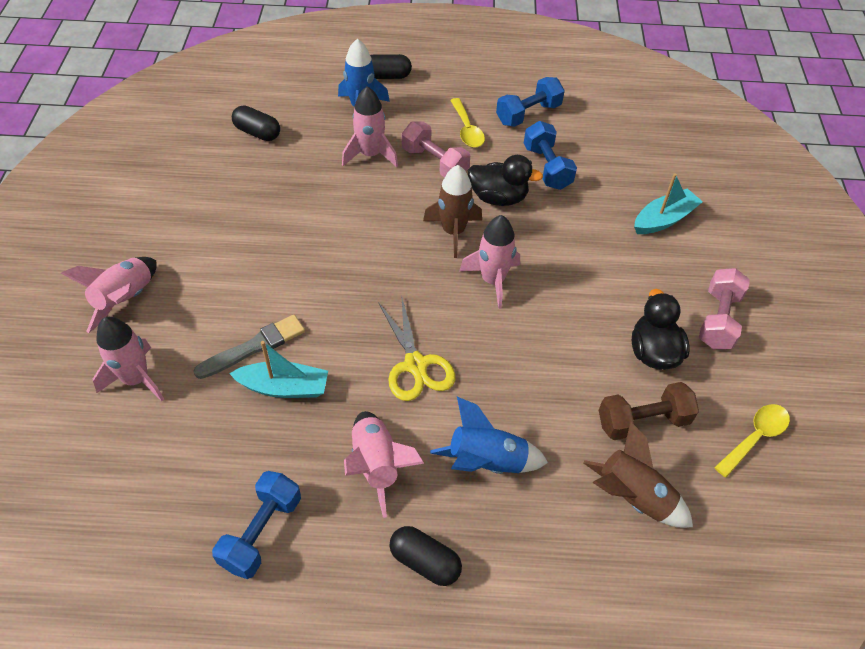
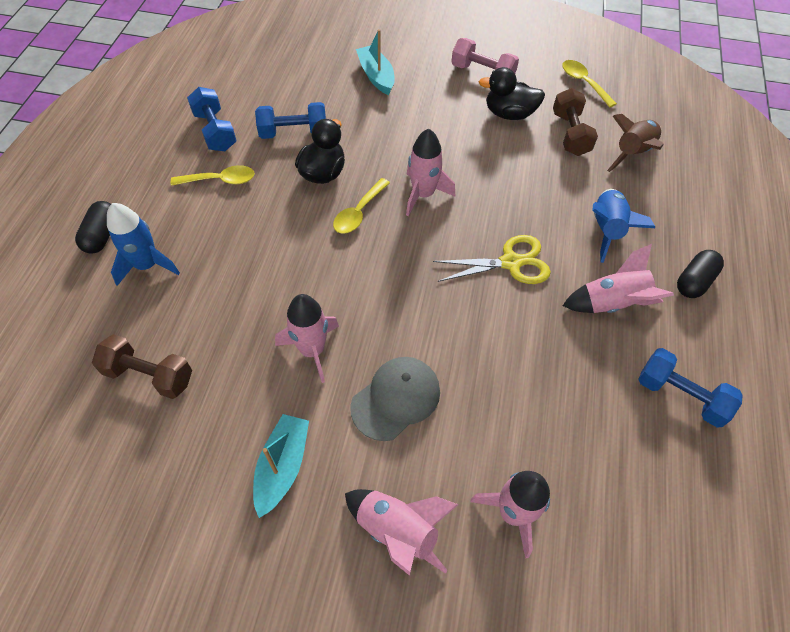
camera: 80 degrees left, 5 degrees up
(245, 285) = (396, 399): none -> grey cap
(254, 347) = (479, 393): grey brush -> none
(257, 133) = (149, 375): black capsule -> brown dumbbell
(284, 387) = (530, 369): turquoise boat -> turquoise boat (282, 467)
(370, 155) = (229, 265): pink rocket -> pink rocket (312, 350)
(435, 163) = (260, 213): pink dumbbell -> none
(453, 232) = (358, 213): brown rocket -> yellow spoon

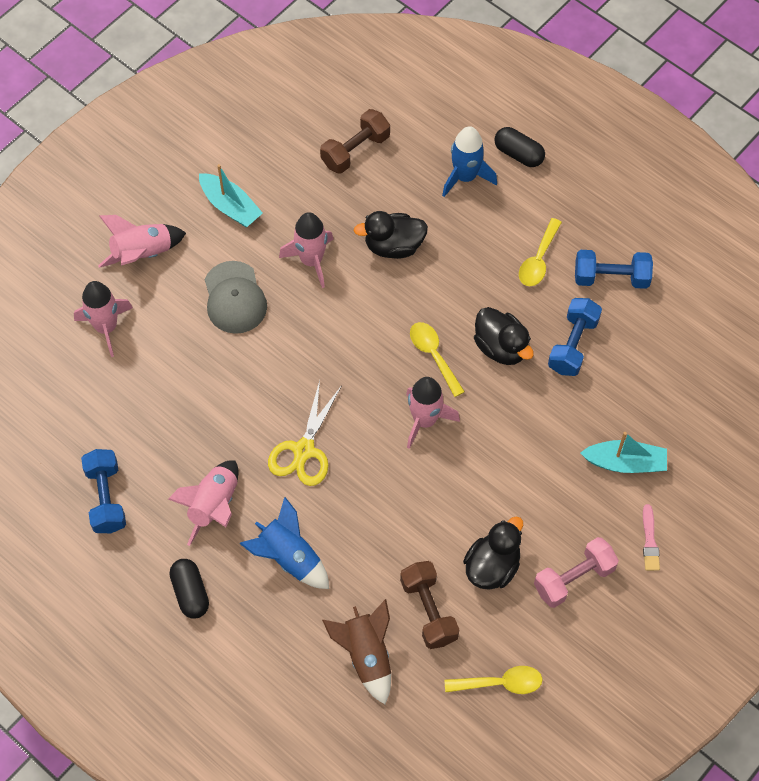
camera: 120 degrees right, 5 degrees up
(258, 288) = (393, 246): none -> black duck
(426, 48) = (650, 541): none -> pink brush
(570, 134) = (428, 611): brown dumbbell -> brown dumbbell turned 45 degrees clockwise
(680, 395) = (106, 498): blue dumbbell -> blue dumbbell turned 75 degrees counterclockwise

